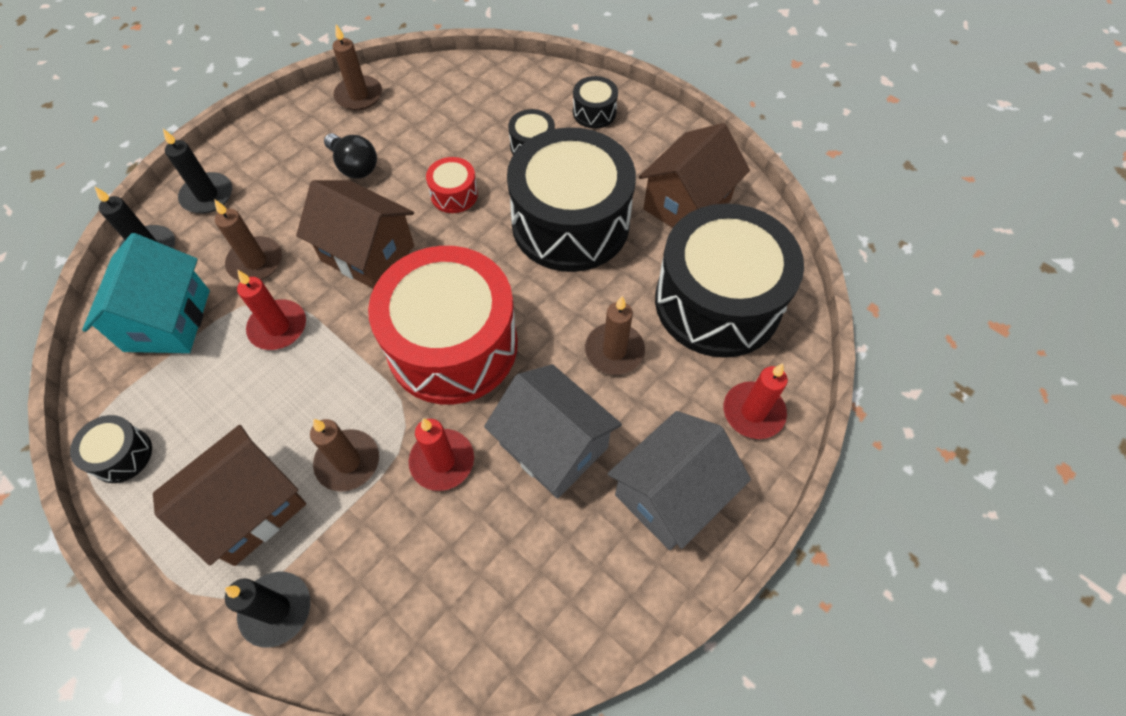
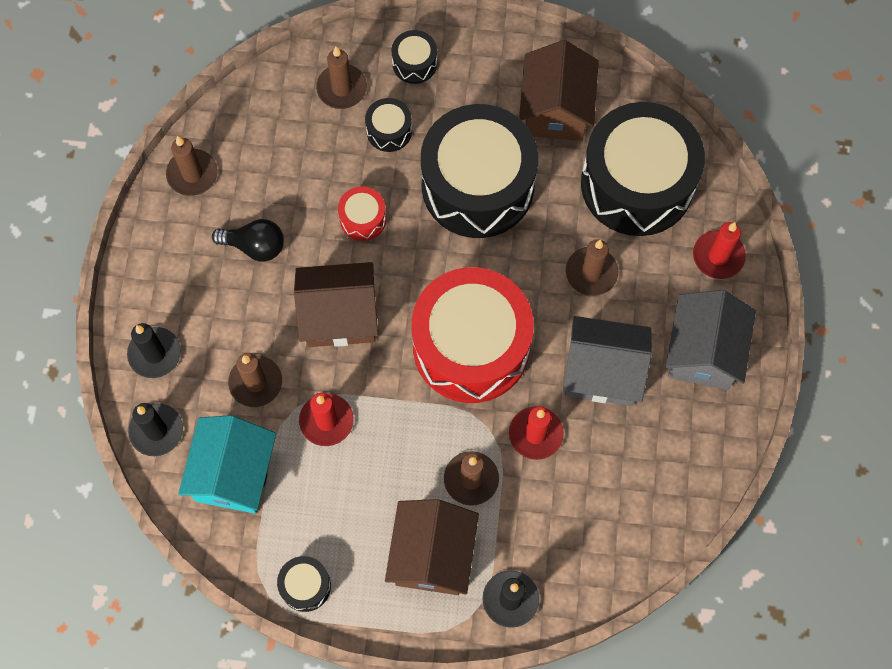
camera: 35 degrees left, 10 degrees up
(167, 320) = (234, 474): turquoise house -> turquoise house turned 45 degrees clockwise
(522, 99) = (341, 88): none -> brown candle

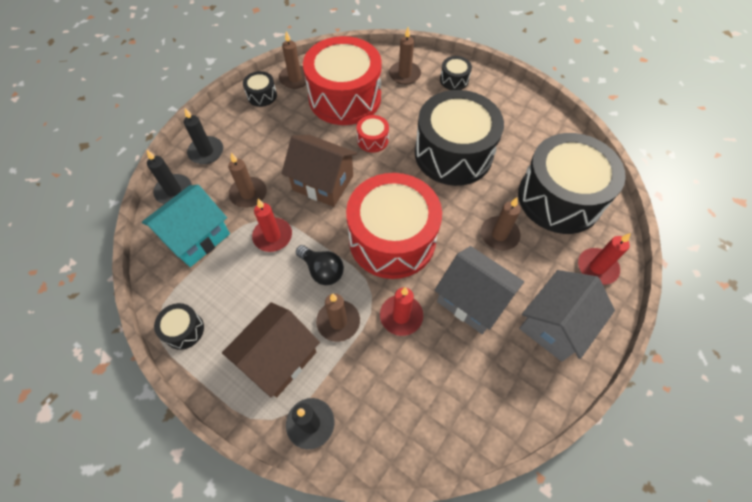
camera: 30 degrees right, 10 degrees down
(255, 246) = (302, 126): black light bulb -> black light bulb (322, 270)
(283, 170) = (345, 98): none -> red drum
(389, 131) = (418, 104): black drum -> black drum (262, 95)
(555, 109) = (526, 136): brown house -> none

